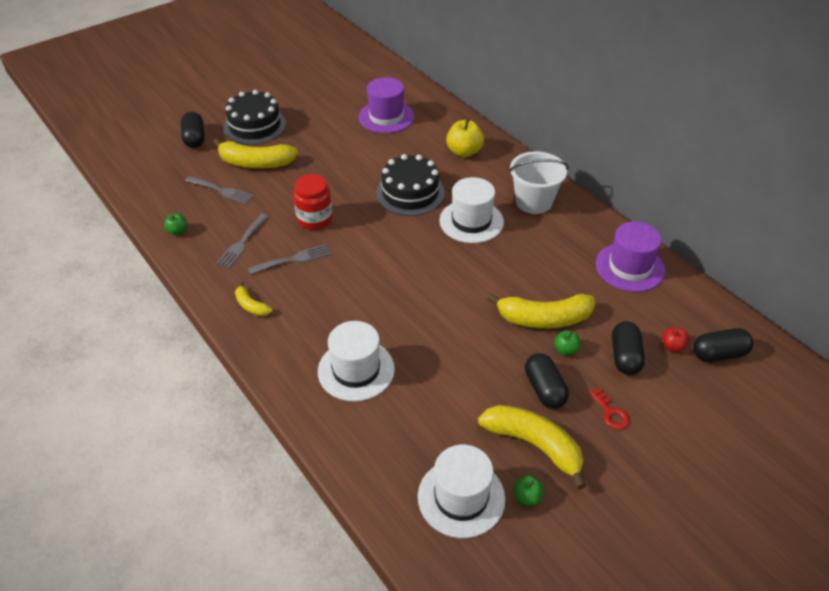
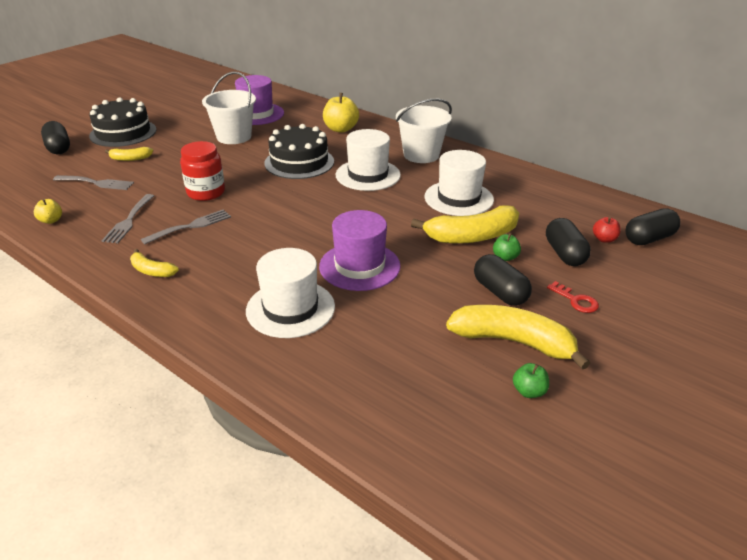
camera: 15 degrees left, 10 degrees down
(178, 231) = (51, 220): green apple -> yellow apple
(256, 163) = (130, 159): yellow banana -> yellow banana, size x0.51
(356, 147) = (234, 137): none -> white bucket
(461, 497) = (456, 406): white hat -> white hat (458, 198)
(630, 267) = (532, 188): purple hat -> purple hat (359, 266)

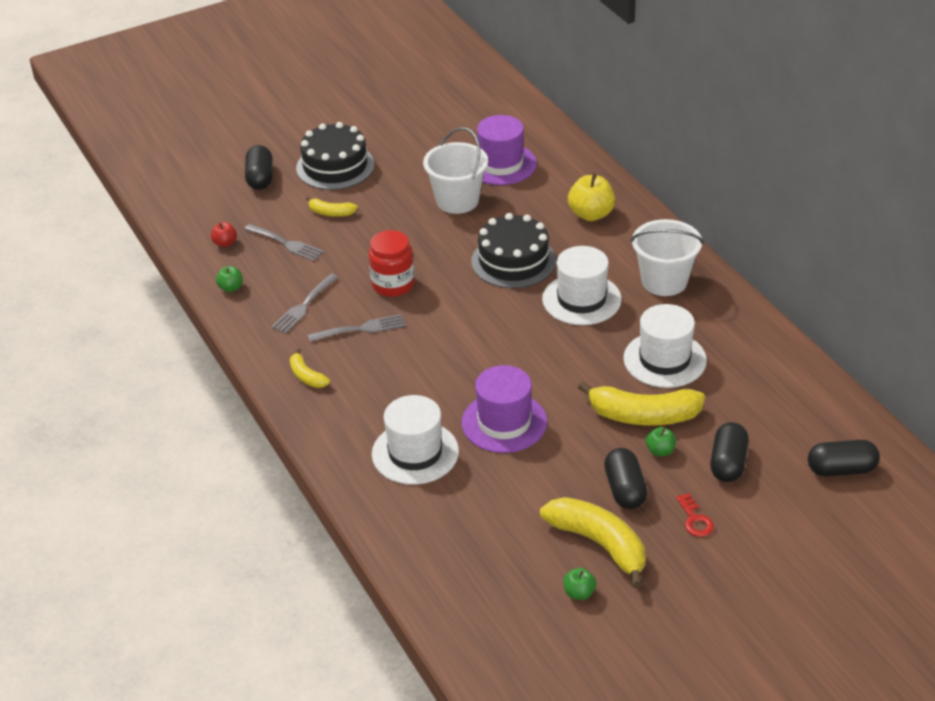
camera: 25 degrees right, 5 degrees up
(51, 220) = (231, 288): yellow apple -> green apple
(604, 239) = (788, 457): red apple -> red apple (225, 243)

